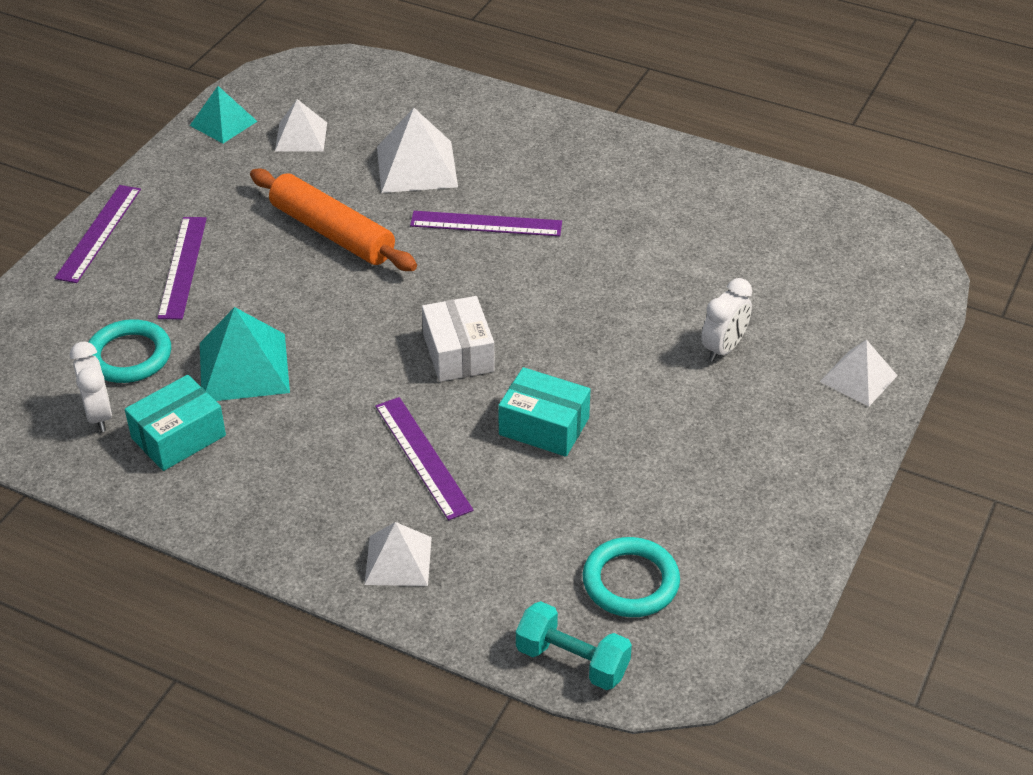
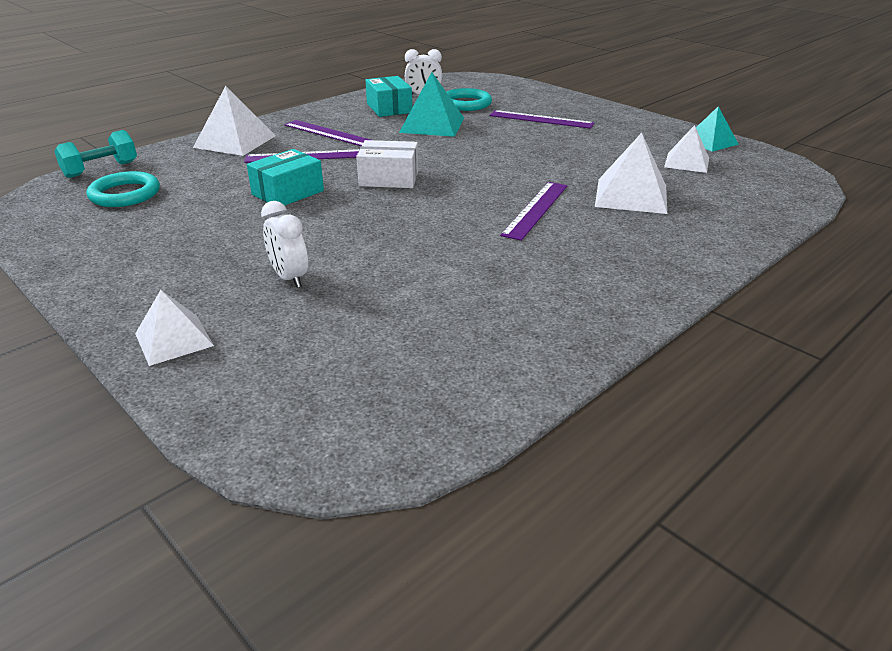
camera: 110 degrees right, 10 degrees down
(99, 233) = (588, 105): purple ruler -> purple ruler (329, 133)
(332, 232) = (554, 159): orange rolling pin -> none
(398, 560) = (235, 141): white pyramid -> white pyramid, size x1.54

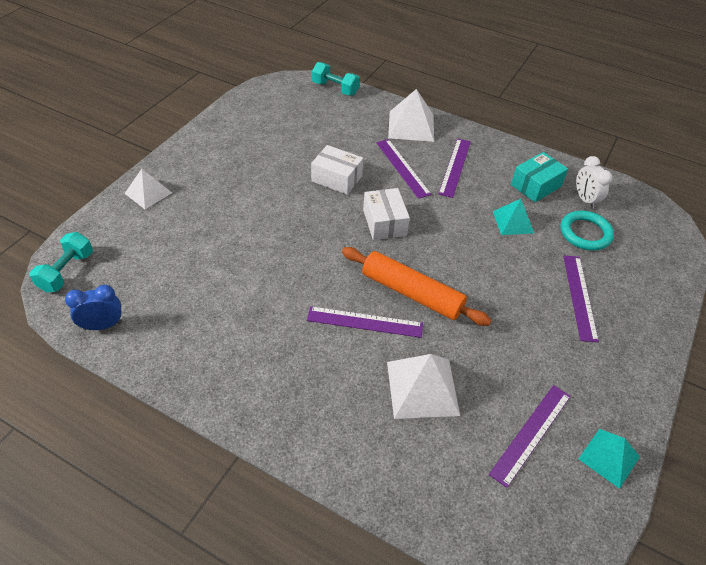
camera: 70 degrees right, 15 degrees up
(125, 194) = (305, 112): turquoise ring -> none
(288, 192) = (337, 178): turquoise box -> white box
(289, 278) = (221, 215): white clock -> none
(313, 444) = (66, 272): none -> turquoise dumbbell
(432, 125) = (513, 222): turquoise pyramid -> turquoise pyramid, size x0.65
(466, 403) = (103, 325): none -> blue clock
(505, 181) = (411, 293): none -> orange rolling pin
(687, 162) = (531, 433): white pyramid -> purple ruler

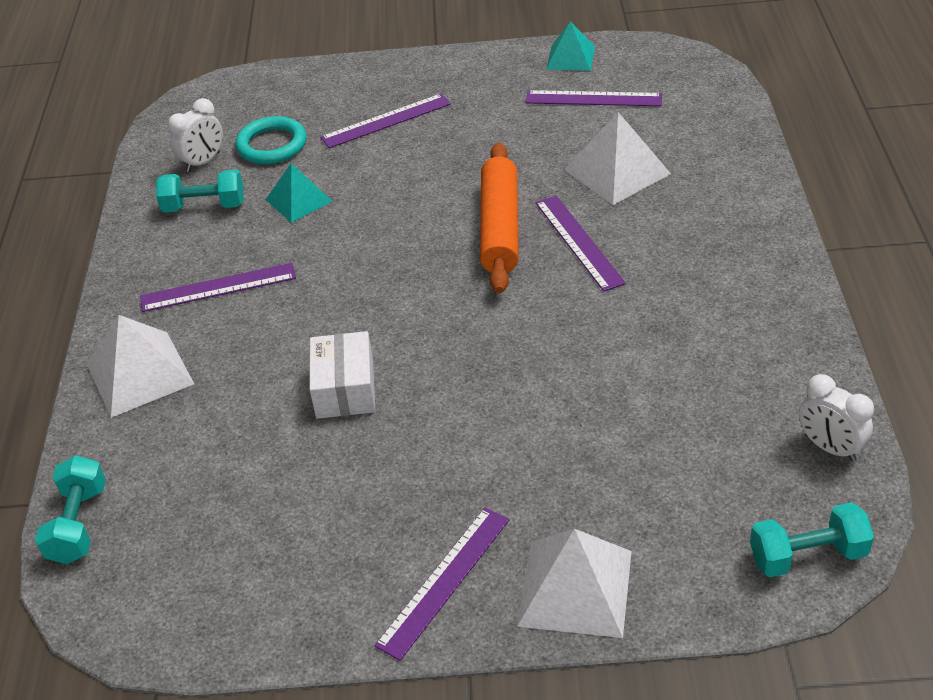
camera: 115 degrees left, 5 degrees down
(103, 325) = (830, 447): blue clock -> white clock
(148, 193) = (575, 588): white pyramid -> white pyramid, size x1.54
(384, 223) = (399, 300): white box -> none
(402, 168) = (261, 335): purple ruler -> purple ruler (444, 581)
(536, 185) = (204, 206): turquoise box -> turquoise dumbbell

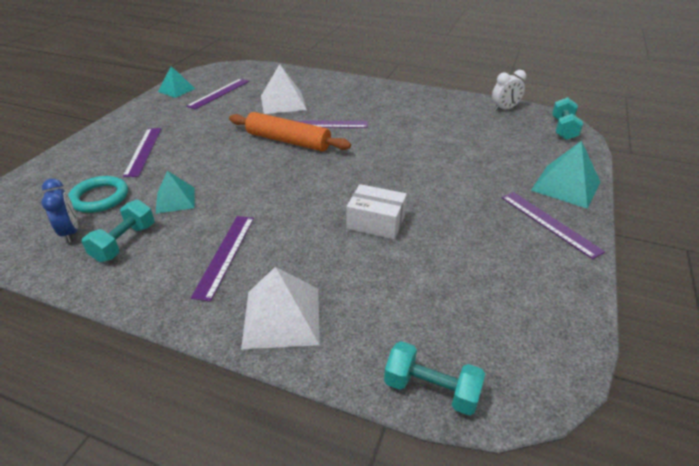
camera: 70 degrees left, 5 degrees down
(203, 162) = (70, 232): white clock -> blue clock
(575, 588) = (566, 186): white pyramid -> turquoise pyramid

